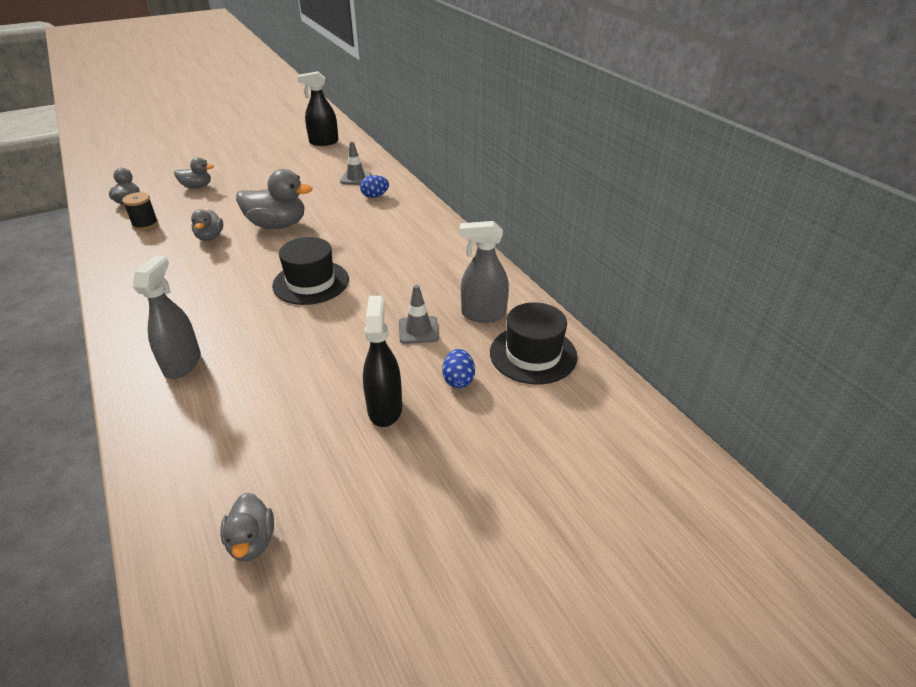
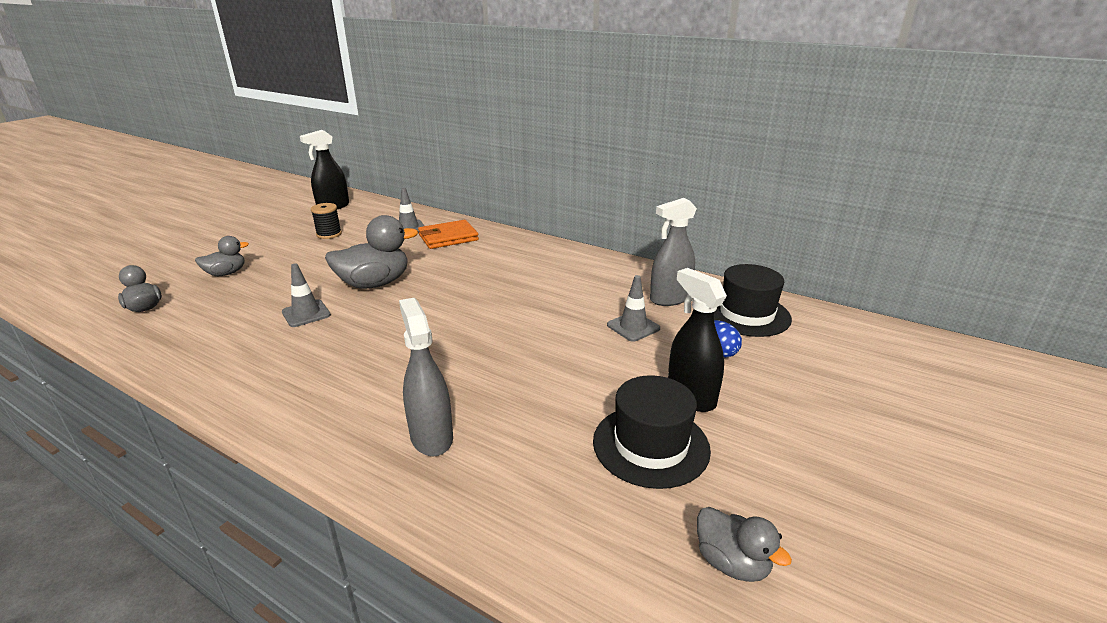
camera: 30 degrees left, 10 degrees down
(145, 224) = (199, 323): black spool -> black spool (329, 234)
(210, 237) = (306, 313): grey duck -> grey traffic cone
(311, 282) = (478, 321): black hat -> black hat (651, 445)
(375, 196) = (448, 237): blue egg -> orange wallet

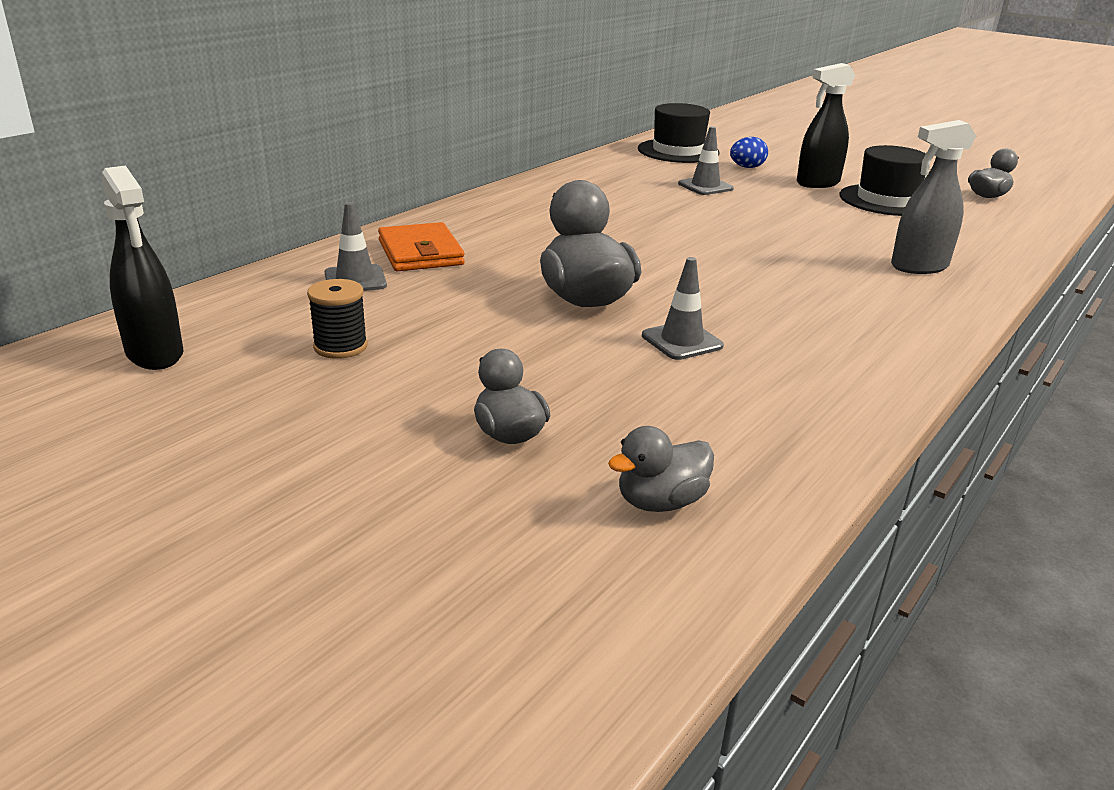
camera: 85 degrees left, 0 degrees up
(669, 299) = (646, 169): grey spray bottle -> none

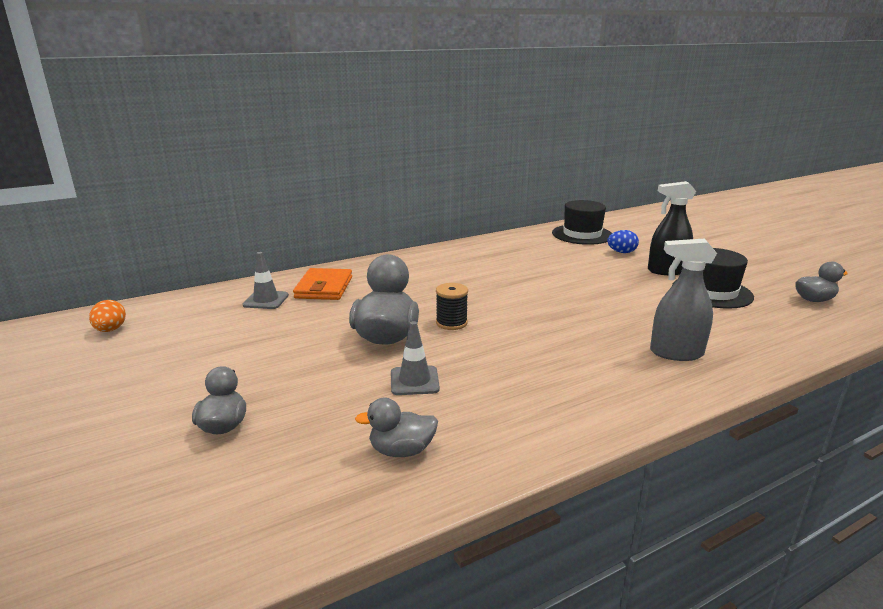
camera: 25 degrees right, 5 degrees down
(155, 354) = (110, 330): black spray bottle -> orange egg
(340, 347) = (205, 343): black spool -> black spool (451, 323)
(660, 502) = (253, 503): grey duck -> grey duck (401, 450)
(705, 186) = (571, 263): grey traffic cone -> none

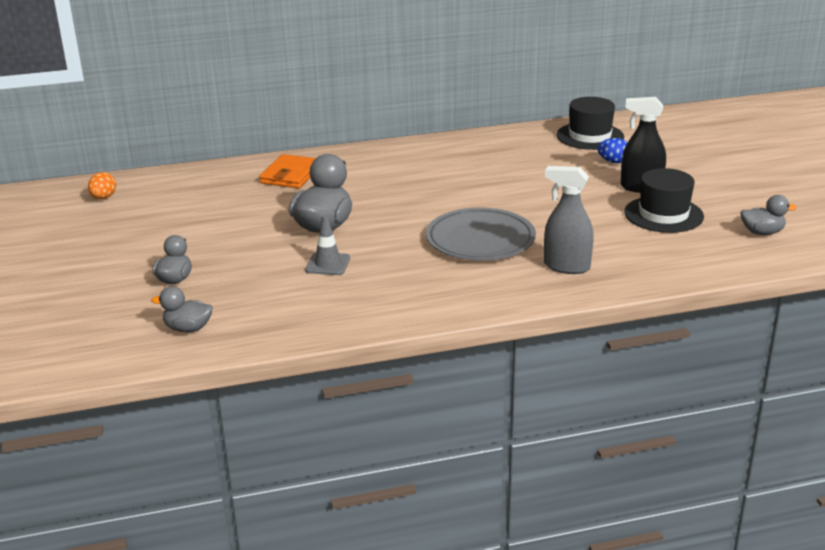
camera: 15 degrees right, 5 degrees up
(266, 300) = (235, 183): grey traffic cone -> none
(401, 450) = (292, 310): grey duck -> grey duck (188, 328)
(451, 323) = (387, 220): black spool -> none
(563, 333) = (480, 239): none -> grey plate

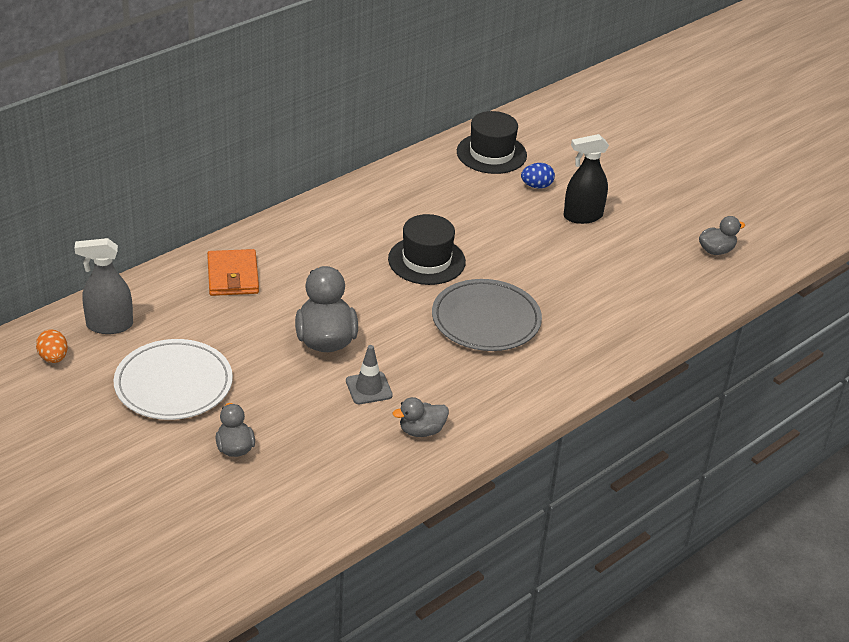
camera: 30 degrees left, 10 degrees up
(173, 230) = (173, 384): none -> white plate
(188, 328) = (301, 504): grey duck -> grey duck (421, 431)
(566, 266) = (583, 334): grey spray bottle -> grey spray bottle (109, 325)
(663, 214) = (623, 247): black hat -> black hat (426, 260)

